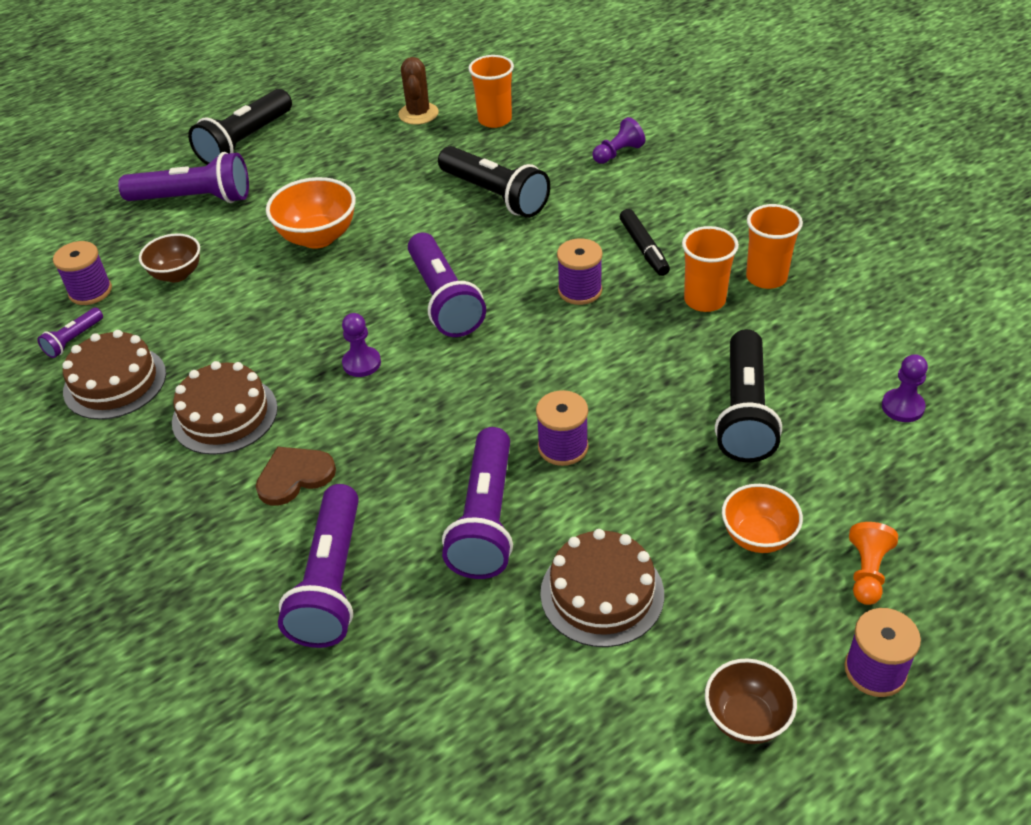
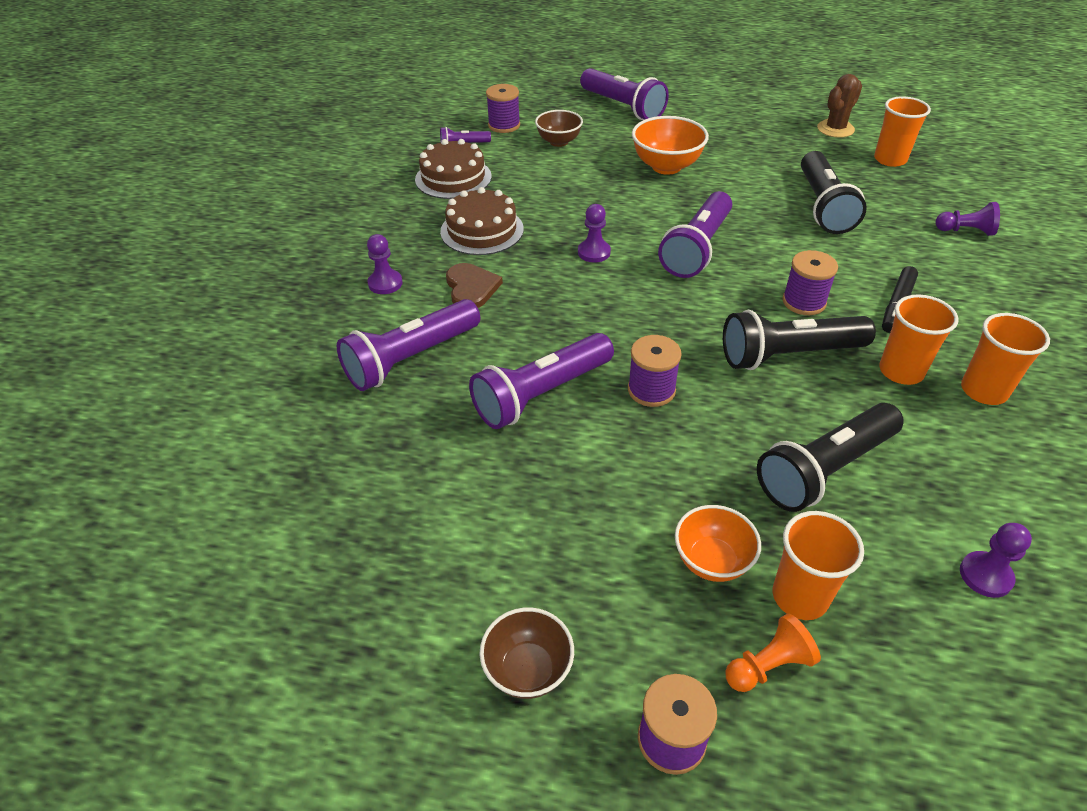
camera: 45 degrees right, 0 degrees up
(200, 536) = (385, 283): none -> purple pawn
(245, 142) = (695, 91): black flashlight -> black flashlight (788, 355)
(294, 476) = (471, 288): brown heart -> brown heart turned 60 degrees clockwise
(602, 593) = (549, 499): brown cake -> none
(831, 512) = (800, 596): none -> orange cup

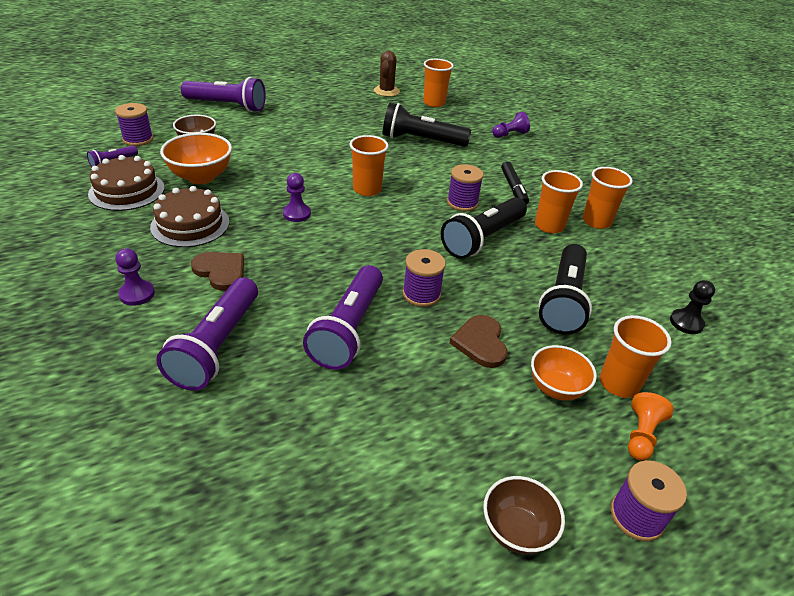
camera: 40 degrees left, 5 degrees down
(666, 166) = (297, 140): orange bowl -> orange bowl (201, 177)
(669, 471) = (480, 343): none -> brown heart
(697, 248) = (367, 189): purple flashlight -> orange cup
(823, 206) = (421, 140): black flashlight -> black flashlight turned 135 degrees clockwise
(985, 575) = (686, 323): purple pawn -> black pawn

